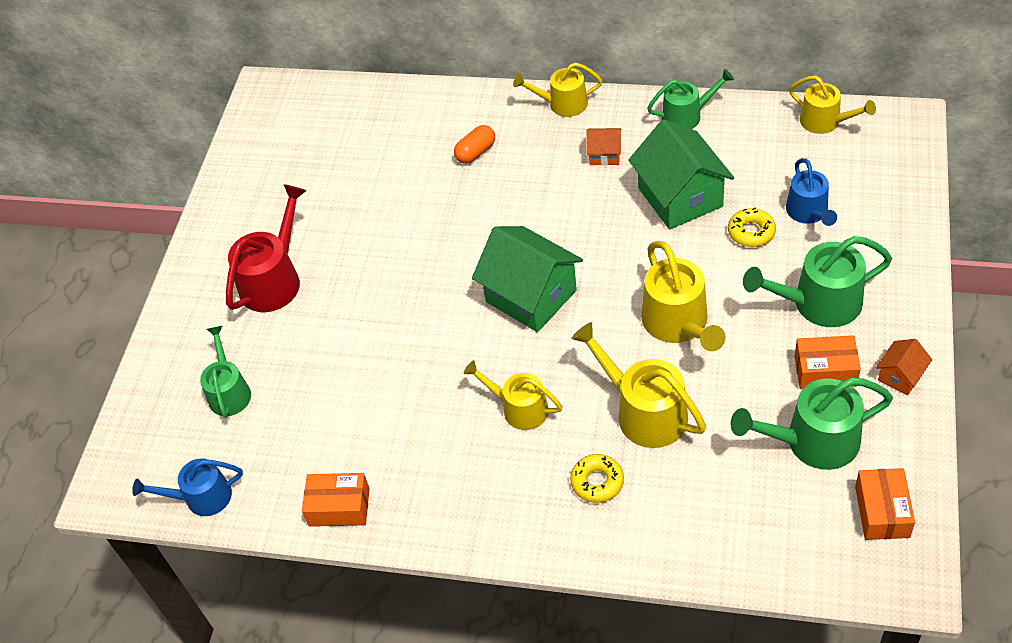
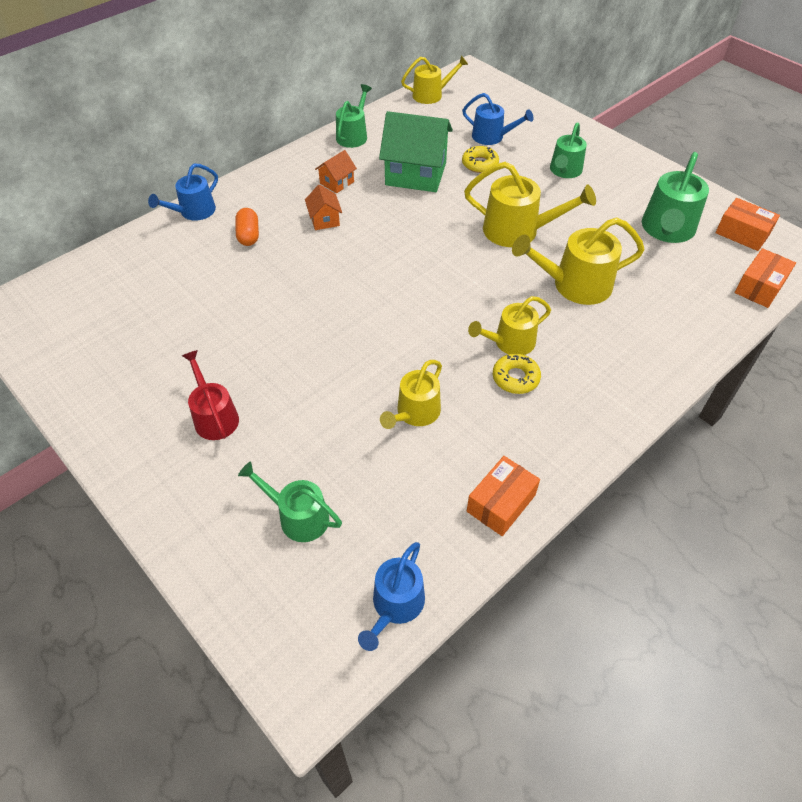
camera: 60 degrees left, 0 degrees up
(274, 280) = (214, 416): red watering can -> red watering can, size x0.66
(468, 99) = (194, 212): none -> blue watering can
(531, 296) = (415, 281): green house -> none
(563, 104) = (266, 175): yellow watering can -> yellow watering can (415, 413)
(597, 482) = (612, 339): yellow donut -> yellow donut (515, 378)
(819, 303) = (564, 171): green watering can -> green watering can, size x0.66
(825, 371) = (618, 196): orange box -> orange box (759, 287)
(900, 376) = (650, 173): orange house -> orange house (324, 220)

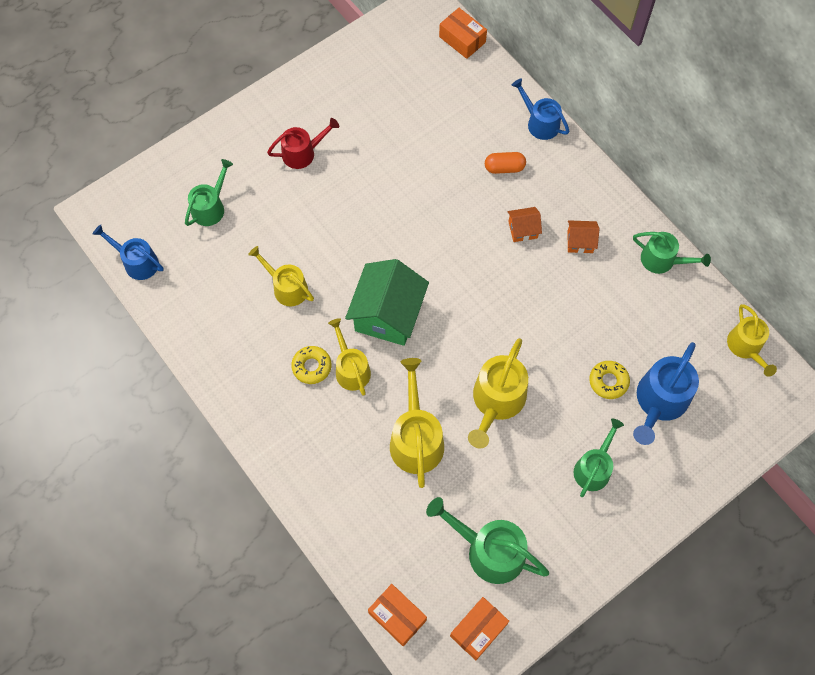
camera: 95 degrees right, 15 degrees up
(337, 182) = (580, 242): orange house -> orange house turned 45 degrees counterclockwise
(415, 174) = (592, 316): green house -> green house (388, 314)
(492, 137) = (659, 401): blue watering can -> blue watering can, size x1.52
(501, 503) = (199, 336): orange box -> orange box (462, 39)
(564, 171) = (594, 468): green watering can -> green watering can turned 90 degrees clockwise

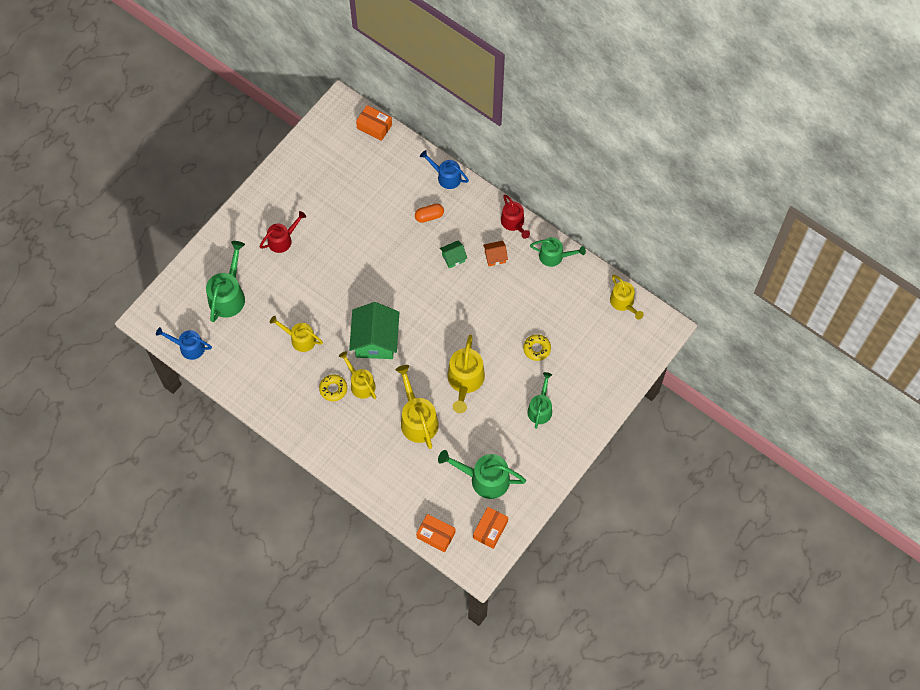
camera: 15 degrees left, 0 degrees up
(210, 207) = (228, 295): green watering can -> green watering can, size x1.52
(523, 230) = (453, 258): orange house -> green house
(616, 203) = (514, 223): none -> red watering can
(659, 401) = (574, 354): blue watering can -> none

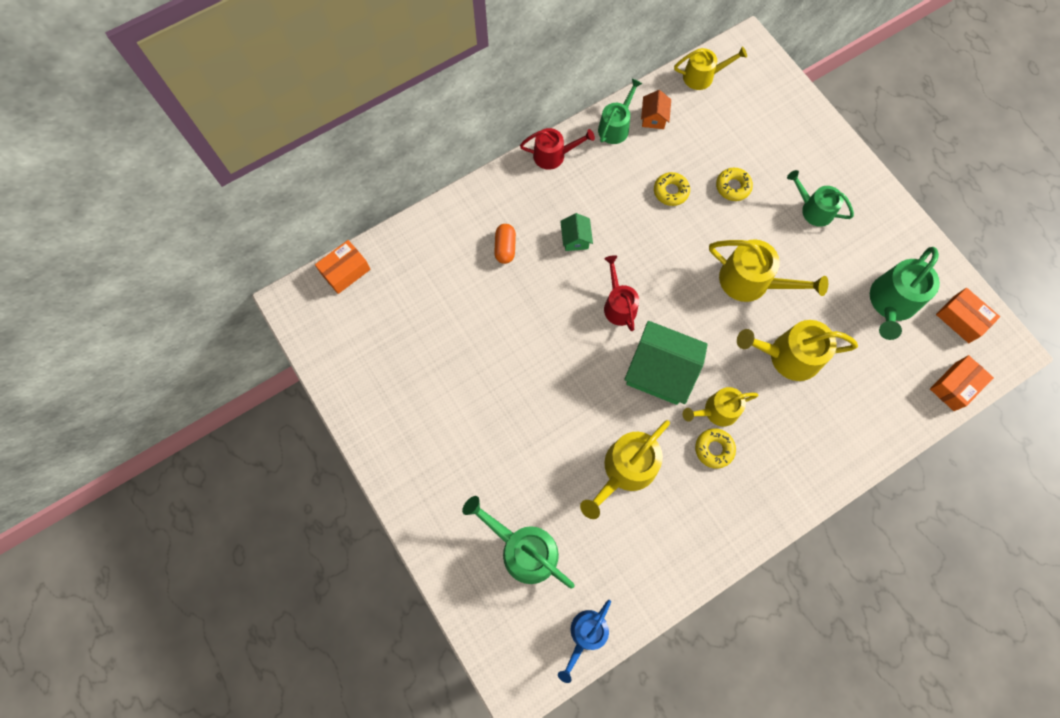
camera: 70 degrees left, 5 degrees up
(282, 240) = (465, 445): red watering can -> red watering can (618, 305)
(300, 339) = (625, 470): yellow watering can -> yellow watering can, size x1.52
(446, 177) = (457, 209): blue watering can -> none
(495, 257) = (592, 191): orange house -> orange house (653, 118)
(516, 308) = (671, 191): none -> yellow donut

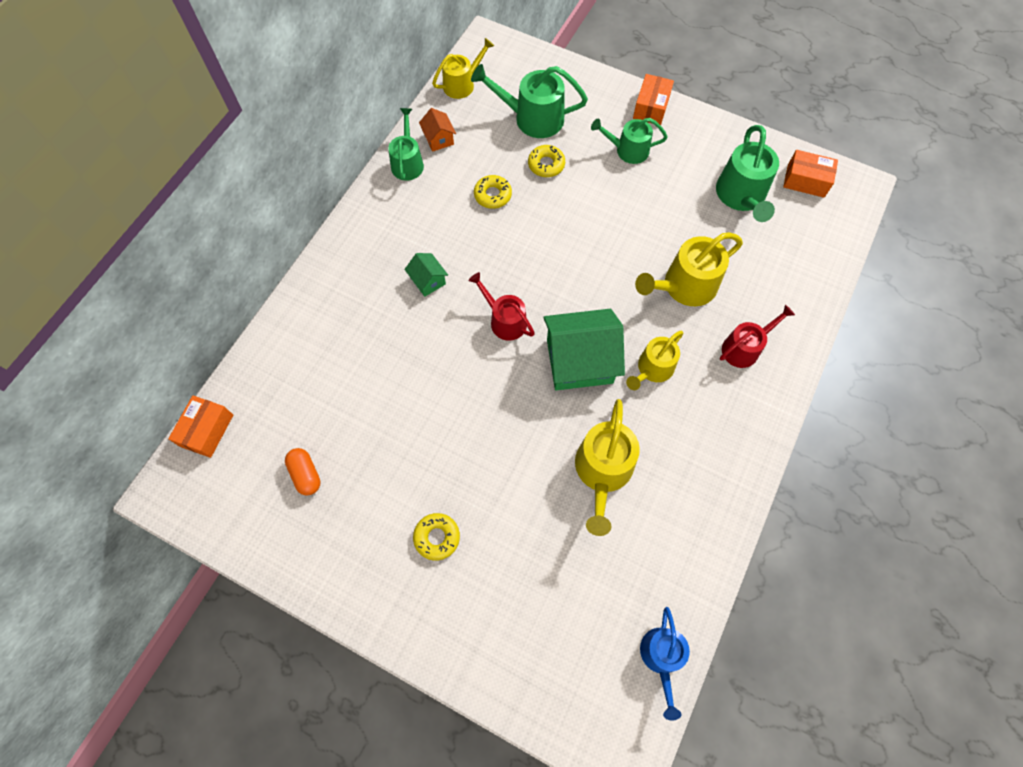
camera: 30 degrees left, 5 degrees down
(505, 248) = (363, 323): orange capsule -> orange capsule (306, 474)
(523, 549) = (550, 608): green watering can -> green watering can (532, 118)
(553, 155) = (362, 215): red watering can -> red watering can (744, 348)
(714, 449) = (671, 405): yellow donut -> yellow donut (437, 537)
(751, 281) = (612, 238): yellow watering can -> none
(955, 386) = (837, 238): orange box -> orange box (651, 107)

